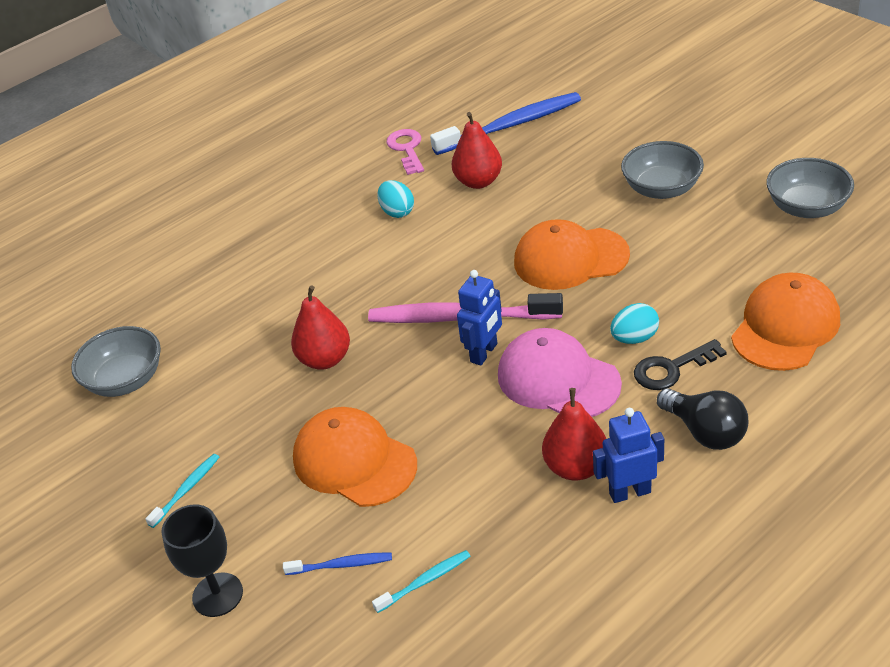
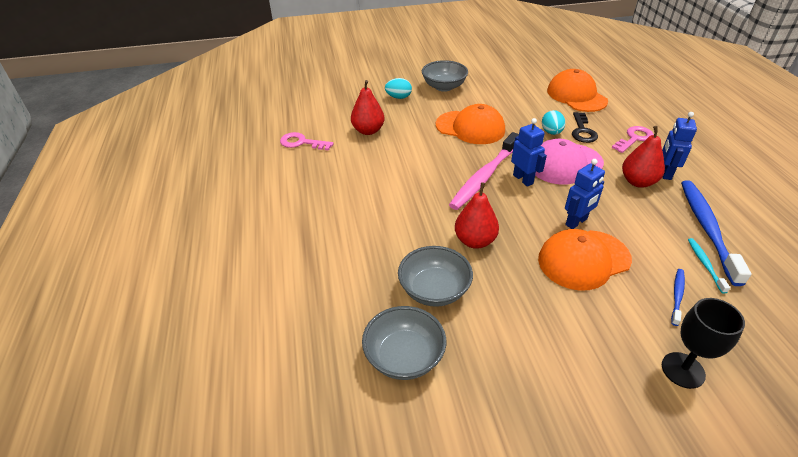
camera: 65 degrees left, 0 degrees up
(186, 490) = (562, 355): turquoise toothbrush -> none
(397, 212) = (359, 166): turquoise egg -> turquoise egg (398, 97)
(426, 432) = (576, 222): none -> blue robot
(511, 125) = (331, 105): blue toothbrush -> blue toothbrush (707, 228)
(570, 258) = (470, 127): orange cap -> orange cap turned 90 degrees counterclockwise
(705, 432) = (634, 138): black light bulb -> pink key
(807, 207) = (499, 63): grey bowl -> grey bowl (434, 290)

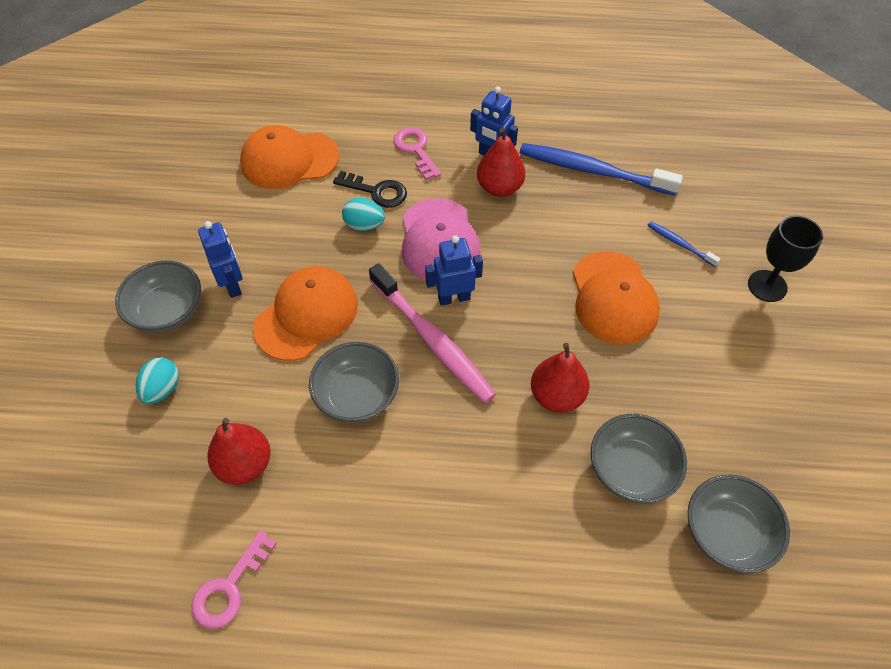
camera: 75 degrees left, 15 degrees up
(428, 157) = (357, 395): none -> grey bowl
(576, 222) = (551, 277): blue robot -> blue robot (233, 284)
(705, 264) = (643, 200): turquoise toothbrush -> none

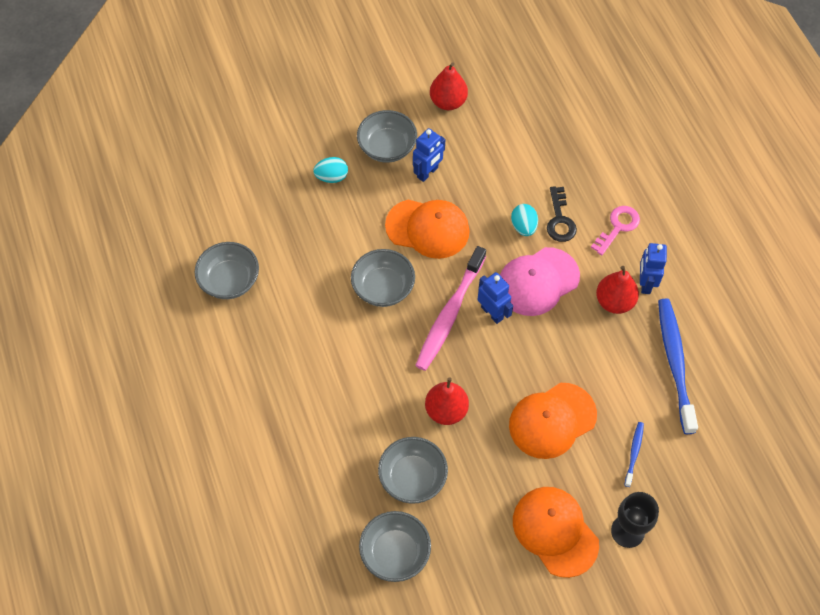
camera: 65 degrees right, 5 degrees up
(229, 587) = (230, 280): pink key -> grey bowl
(245, 464) = (305, 249): red pear -> red pear (448, 102)
(289, 160) = (555, 149): orange cap -> orange cap (555, 531)

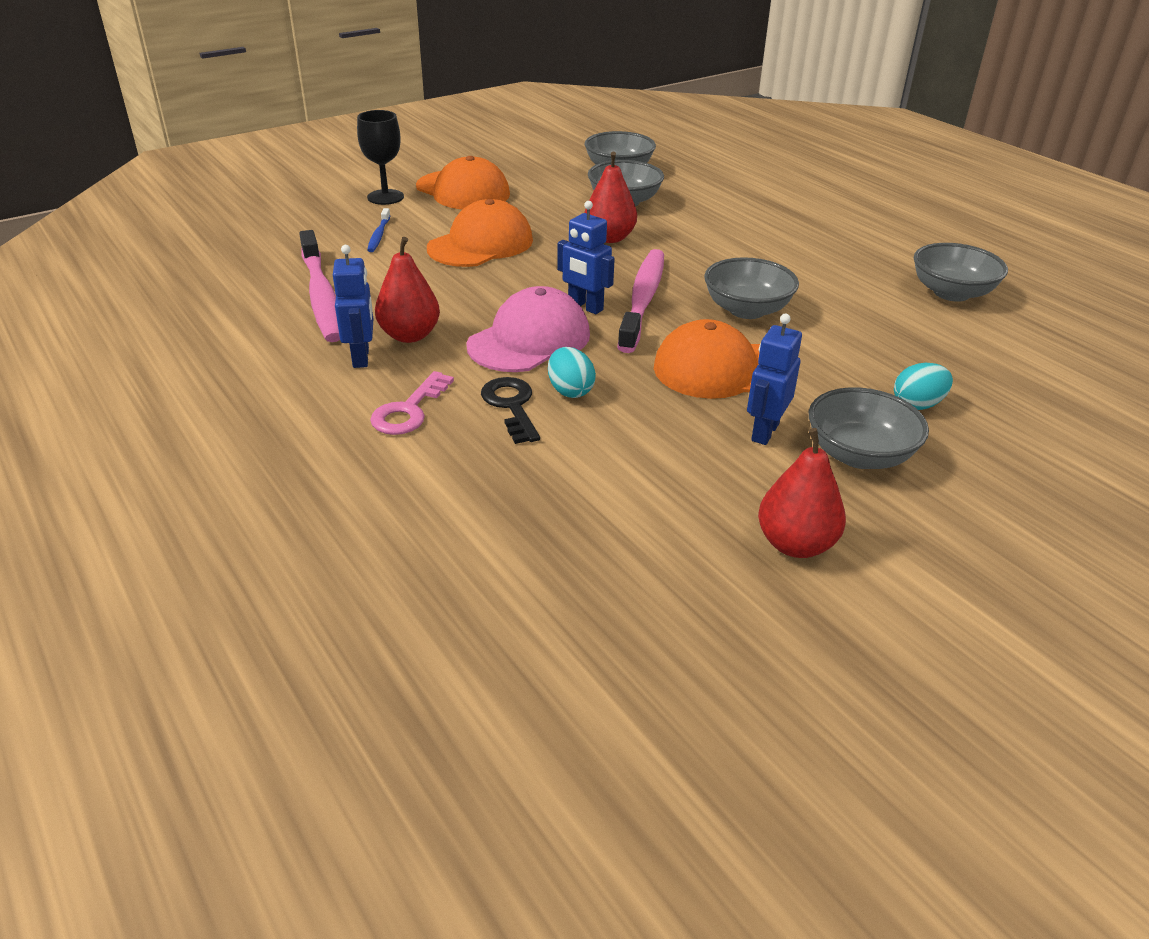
camera: 165 degrees right, 25 degrees down
(675, 363) = (321, 296): blue toothbrush -> pink toothbrush

